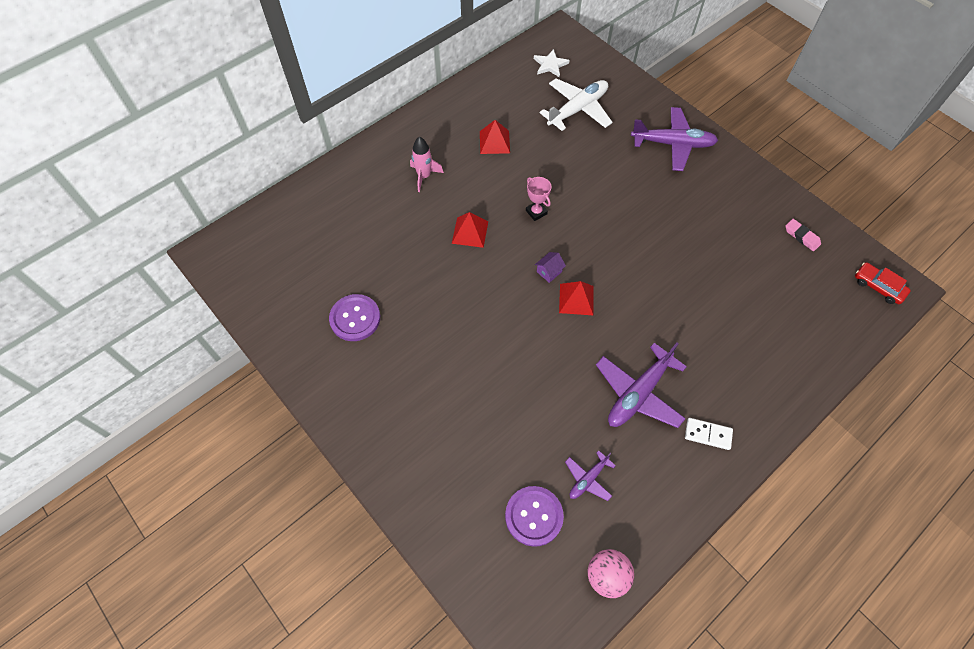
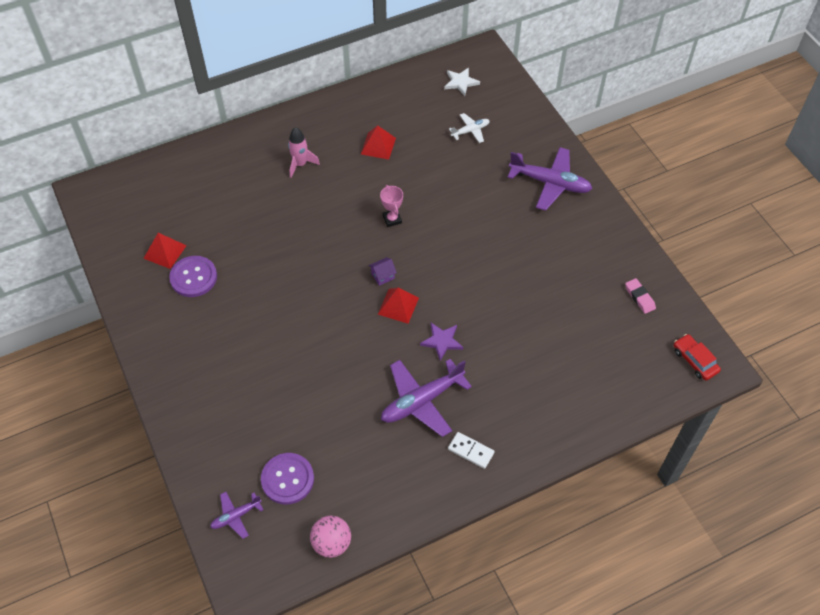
camera: 15 degrees right, 5 degrees down
(470, 232) = (323, 224): red pyramid -> red pyramid (165, 251)
(578, 109) = (470, 131): white plane -> white plane, size x0.53
(588, 479) = (347, 461): purple plane -> purple plane (236, 516)
(633, 325) = (442, 341): none -> purple star

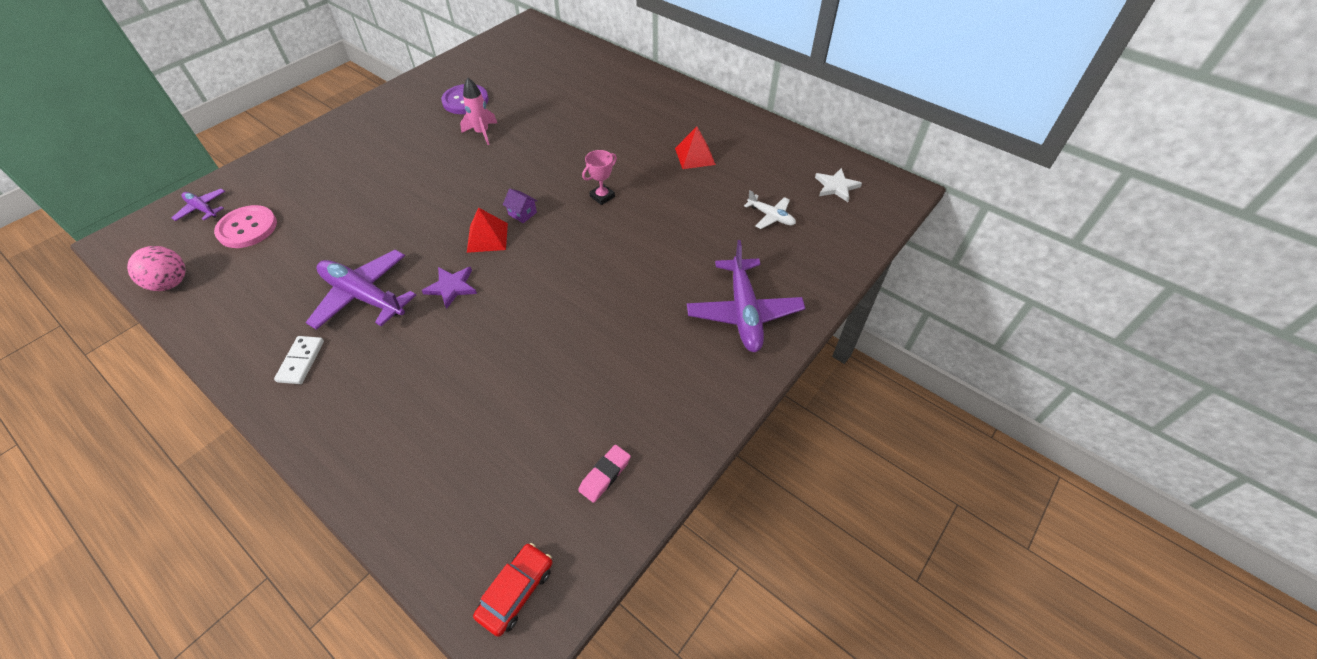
camera: 65 degrees right, 5 degrees down
(165, 251) = (487, 78): red pyramid -> none
(287, 479) = (247, 228): purple button -> pink button
(300, 164) = (634, 116): pink rocket -> pink rocket (482, 133)

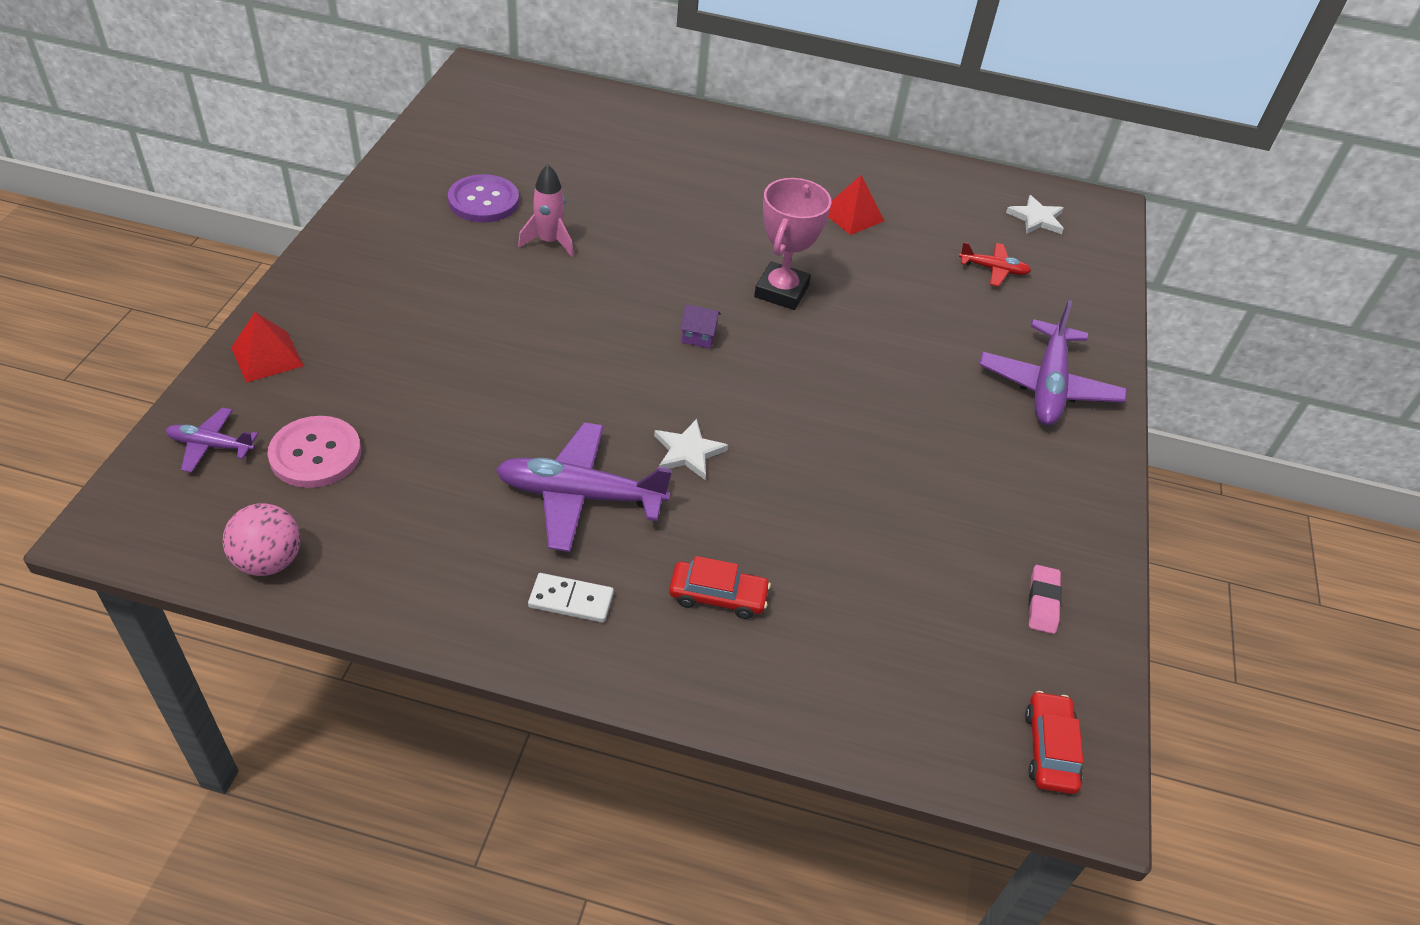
camera: 30 degrees left, 5 degrees down
(301, 361) = (571, 600): white domino -> white domino turned 60 degrees counterclockwise
(388, 389) = (718, 596): none -> red car
(451, 287) = (688, 452): purple star -> white star
(487, 237) = (679, 378): red pyramid -> red pyramid (267, 356)
(602, 196) = (781, 291): pink trophy -> pink trophy, size x1.73
(744, 312) = (1048, 386): purple plane -> purple plane turned 45 degrees clockwise
(771, 216) = (994, 269): white plane -> red plane

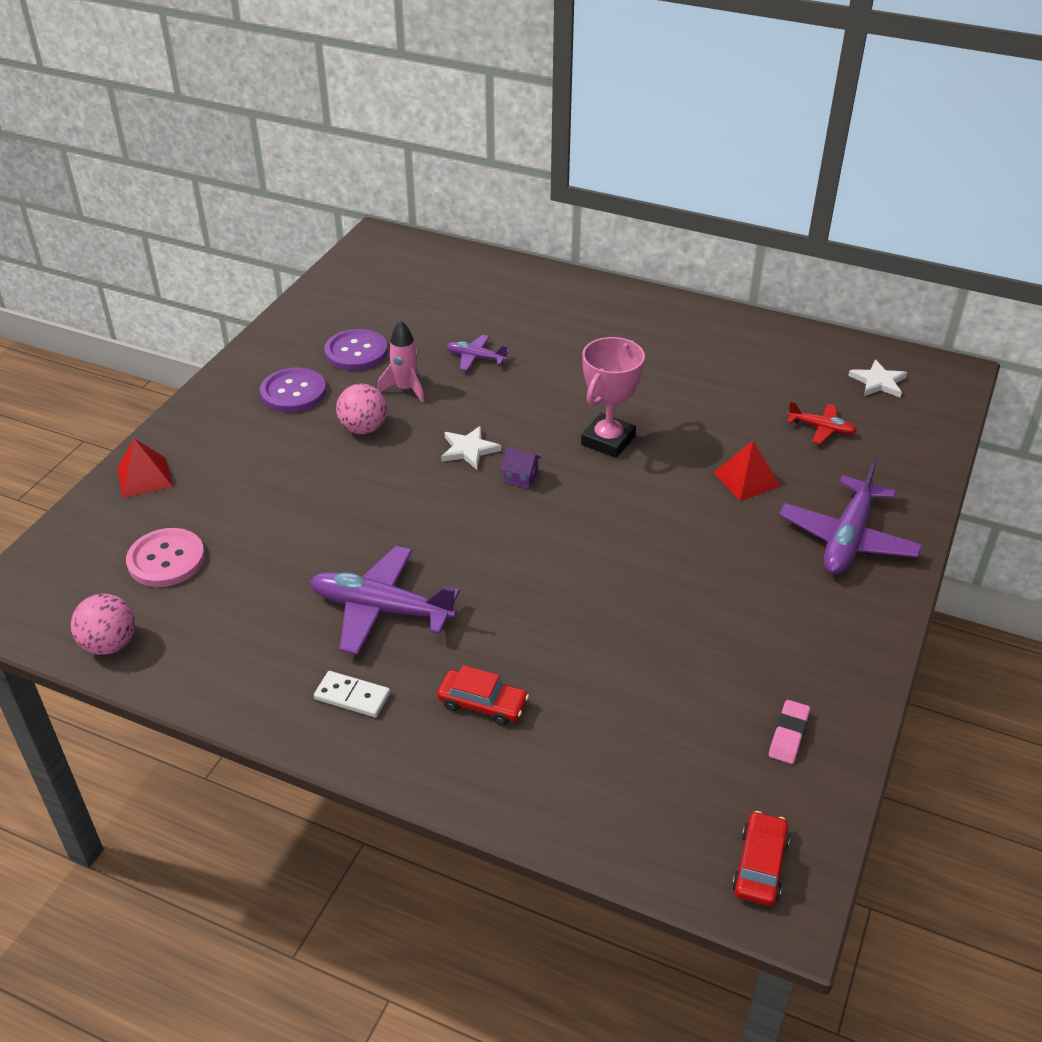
camera: 15 degrees right, 5 degrees down
(210, 445) = (84, 547): purple plane -> purple plane (475, 358)
(422, 249) = (293, 392): none -> purple button
(512, 288) = (363, 428): none -> pink ball
(688, 452) = (486, 578): white star -> white star (469, 450)
(852, 215) = (693, 374): red pyramid -> red pyramid (746, 479)

